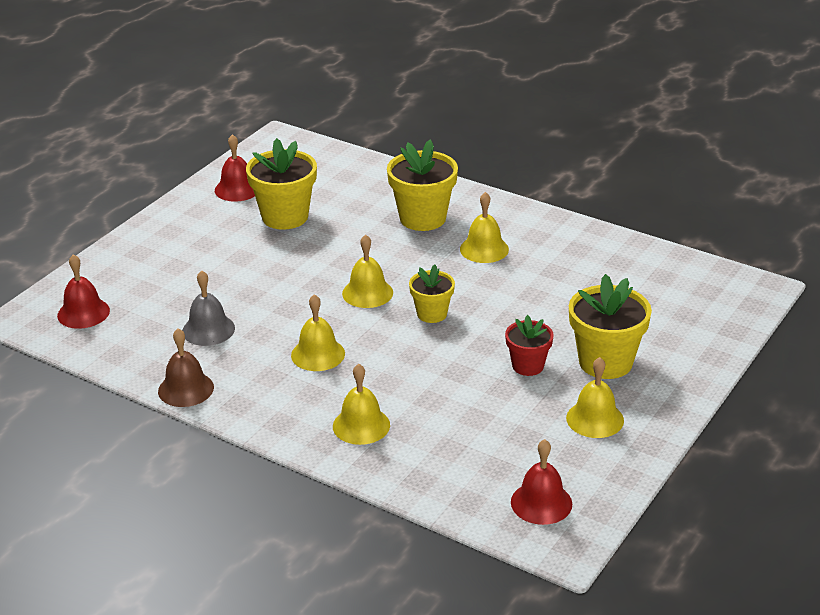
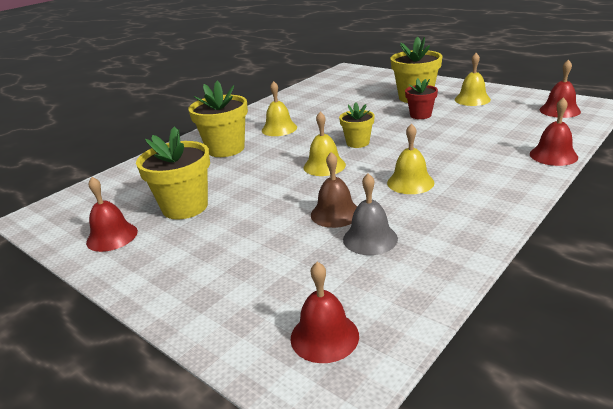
camera: 80 degrees left, 5 degrees down
(186, 389) = (472, 245): brown bell -> brown bell (335, 213)
(361, 425) = (502, 162): yellow bell -> none
(377, 470) = (553, 155): none -> red bell

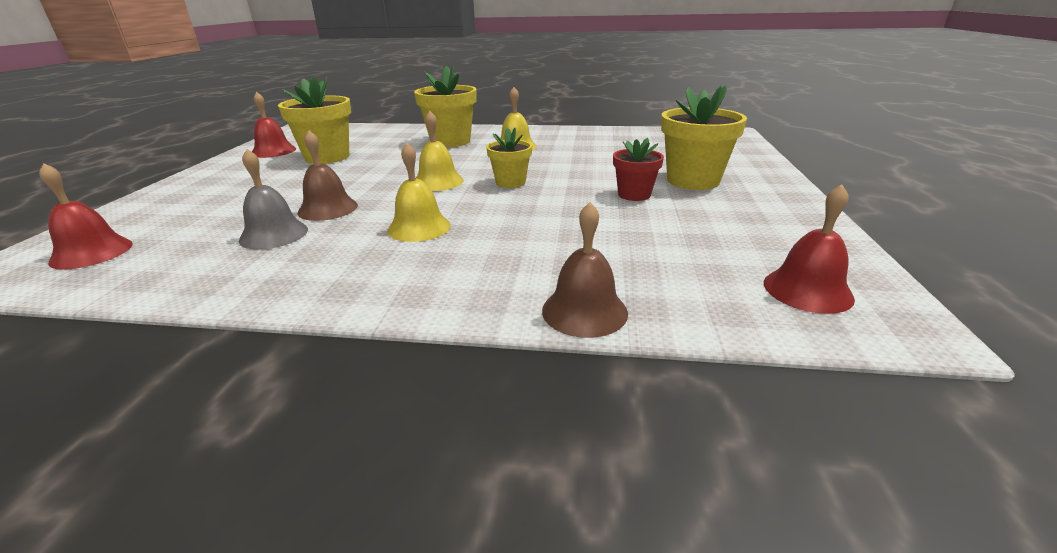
camera: 55 degrees right, 0 degrees up
(472, 99) = (742, 213): yellow bell -> none
(553, 155) = (584, 311): red bell -> brown bell

